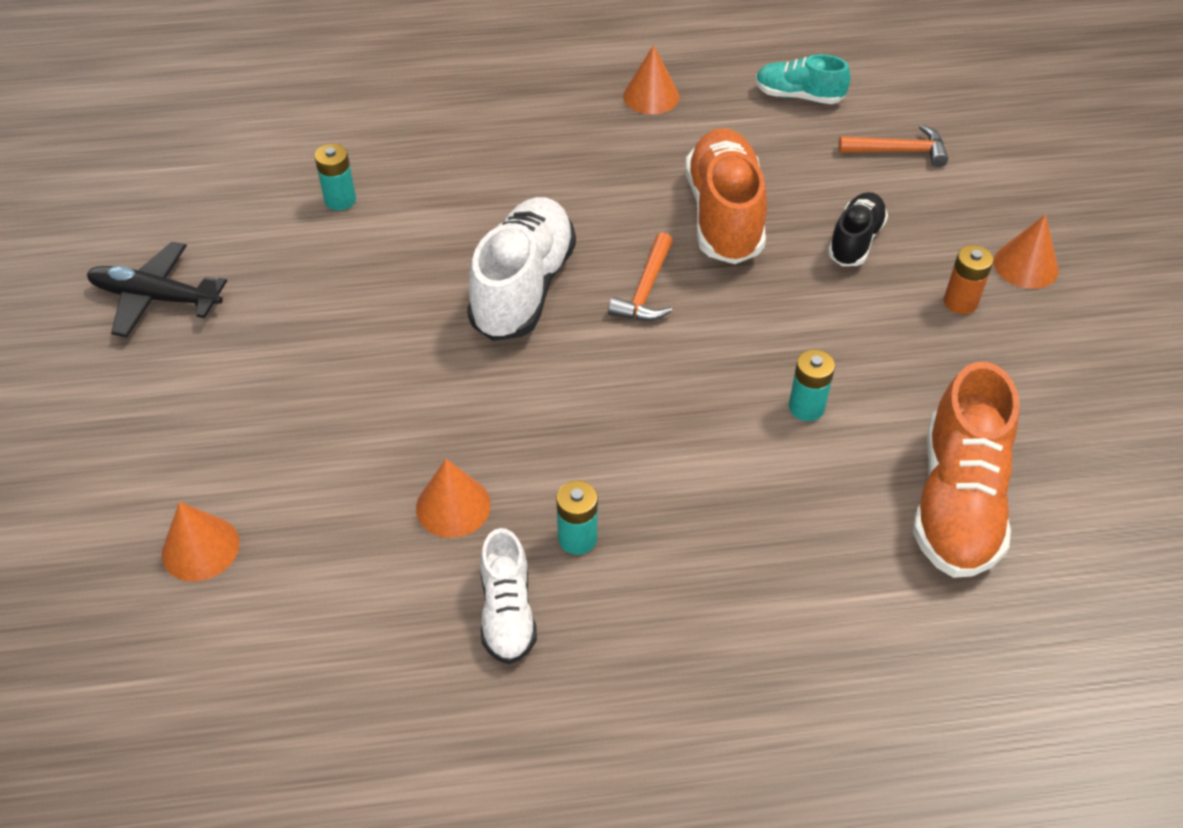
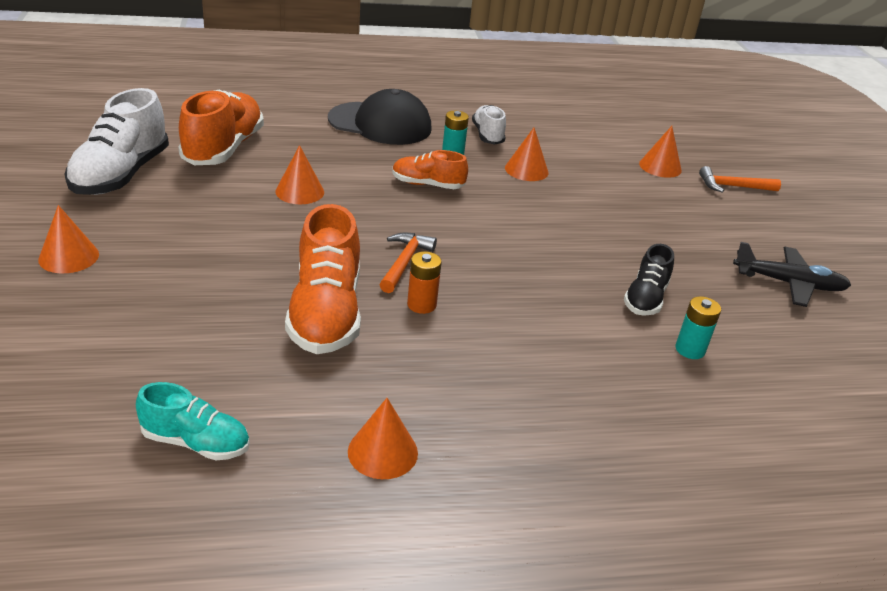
camera: 175 degrees right, 15 degrees down
(523, 288) = (504, 270): white shoe -> white shoe (121, 175)
(620, 446) = (427, 185): none -> orange shoe
(714, 623) = (380, 124): none -> black cap
(806, 407) = (299, 191): turquoise battery -> orange cone
(855, 241) = (211, 284): black shoe -> black shoe (645, 298)
(899, 151) = (114, 364): orange hammer -> orange hammer (732, 187)
(960, 302) = (147, 237): orange battery -> orange battery (421, 305)

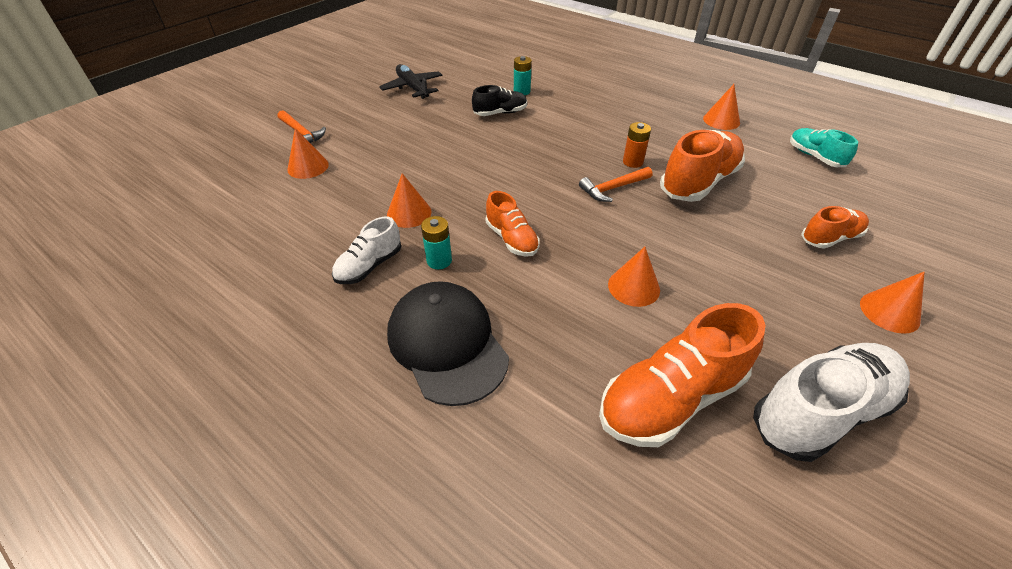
camera: 130 degrees left, 10 degrees up
(141, 308) = (830, 238): none -> orange shoe

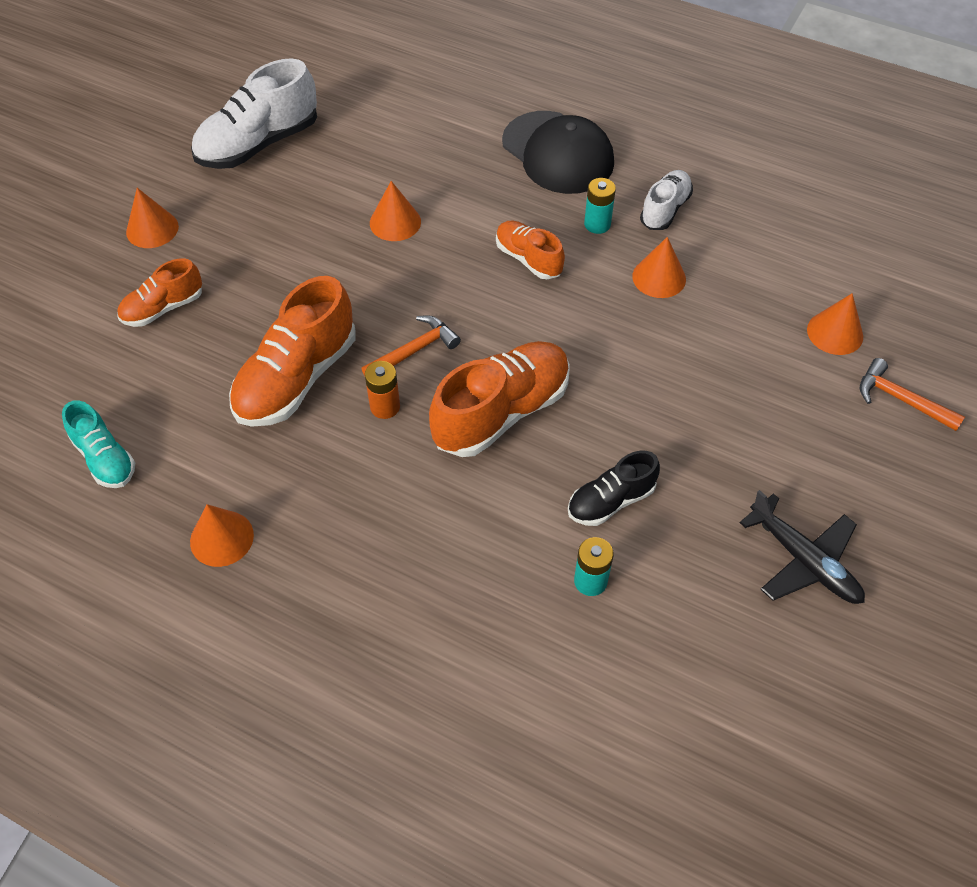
camera: 170 degrees right, 10 degrees up
(671, 398) = (372, 139): orange shoe -> orange shoe (501, 412)

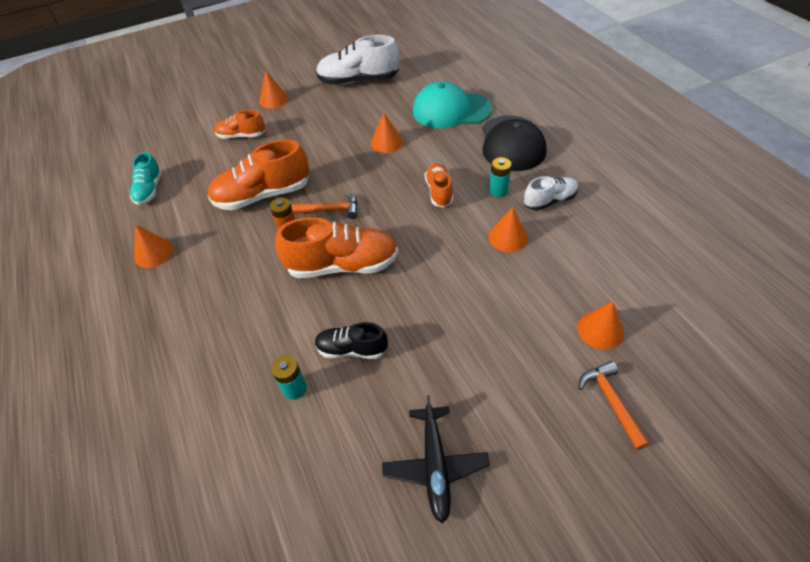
camera: 40 degrees right, 5 degrees down
(437, 137) = (451, 110): none -> turquoise cap

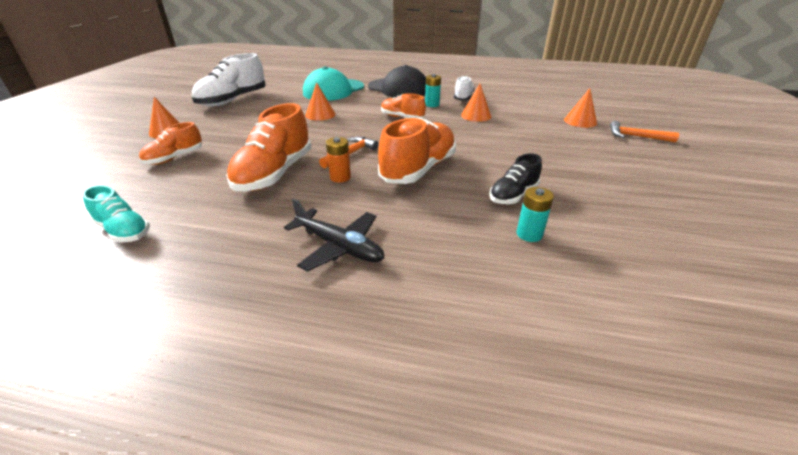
camera: 55 degrees left, 15 degrees down
(153, 253) = (229, 260): orange cone -> none
(435, 465) = (653, 201): black plane -> black plane (338, 246)

